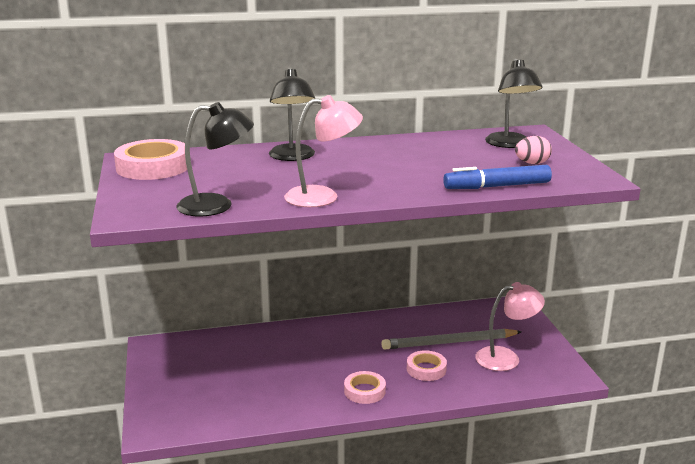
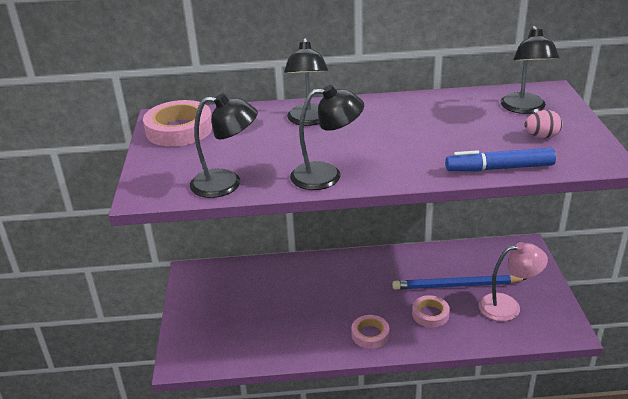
camera: 10 degrees right, 10 degrees up
(323, 196) = (327, 176): pink lamp -> black lamp
(449, 343) = (456, 285): grey pencil -> blue pencil

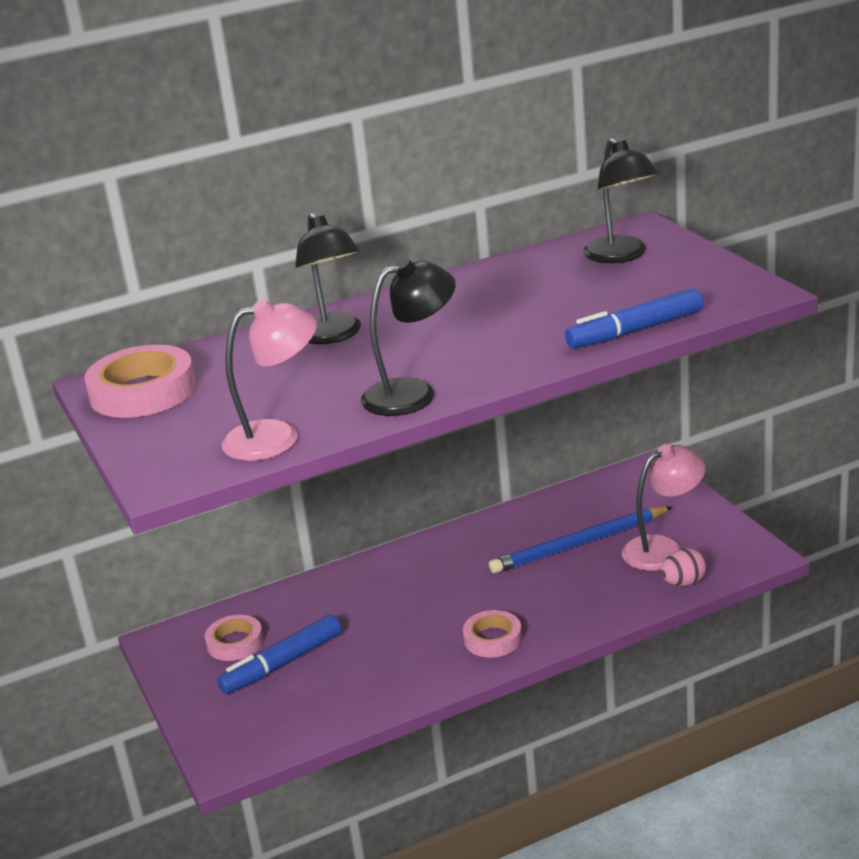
camera: 20 degrees left, 5 degrees down
(226, 184) = (277, 437): black lamp -> pink lamp
(244, 309) = (282, 664): none -> blue marker
(430, 314) = (563, 589): pink tape -> pink tape (235, 643)
(541, 136) = (664, 283): pink egg -> pink egg (684, 583)

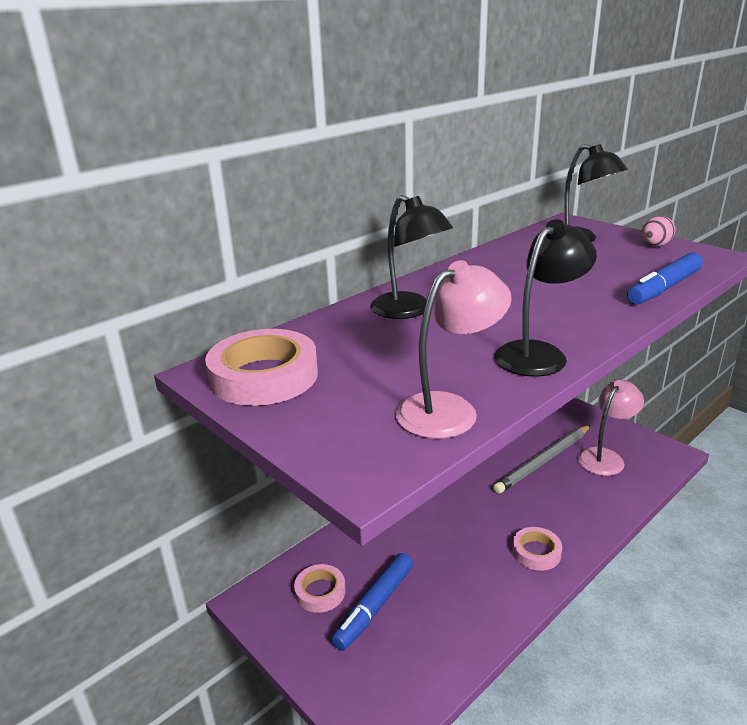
camera: 20 degrees left, 0 degrees up
(579, 544) = (543, 461): blue pencil -> grey pencil
(684, 583) = (640, 482): pink egg -> pink egg (655, 246)

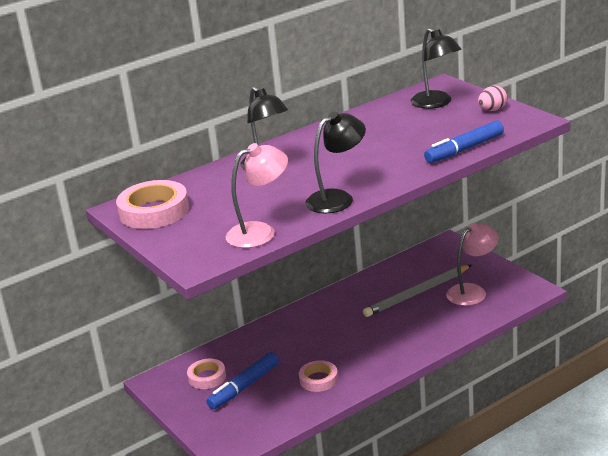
camera: 10 degrees right, 0 degrees up
(536, 552) = (379, 357): pink tape -> pink tape (318, 379)

